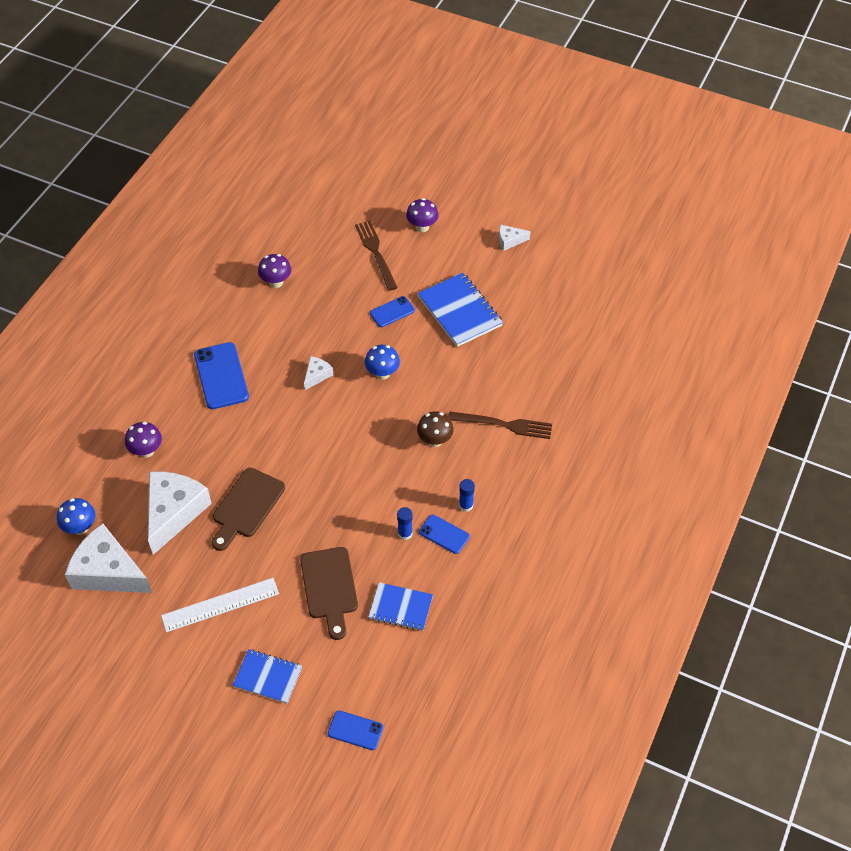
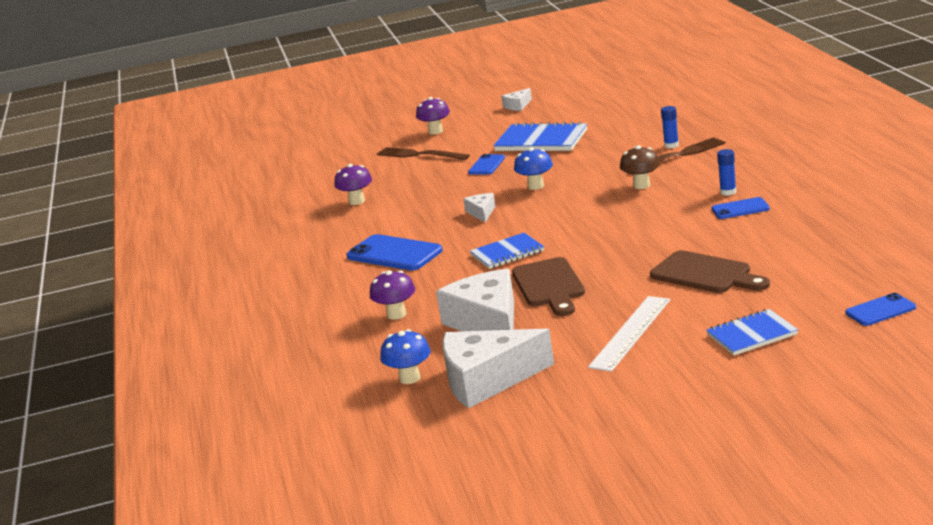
camera: 35 degrees left, 30 degrees down
(400, 608) = (782, 249): blue notebook -> blue notebook (507, 253)
(405, 533) = (709, 224): blue glue stick -> blue glue stick (671, 145)

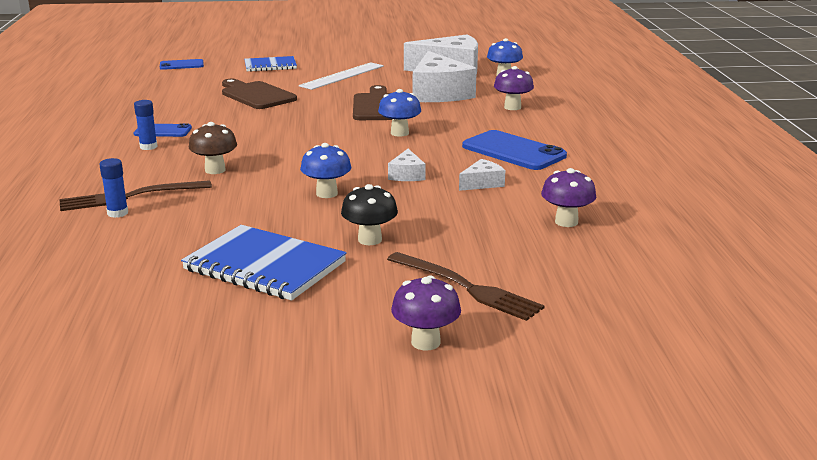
camera: 175 degrees left, 0 degrees up
(486, 165) = (370, 240): blue phone -> black mushroom
(507, 253) = (399, 133): blue notebook -> blue mushroom
(518, 106) = (234, 376): white cheese -> white cheese (482, 183)

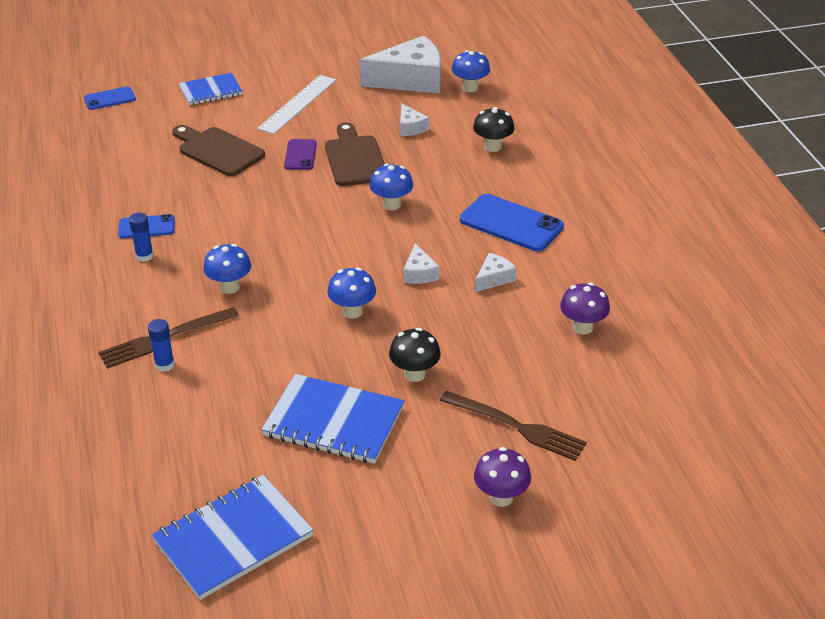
camera: 10 degrees left, 15 degrees up
(98, 346) = (233, 539): none -> blue notebook
(215, 170) = (229, 287): brown mushroom -> blue mushroom
(329, 101) = (300, 155): none -> purple phone
(439, 93) = (410, 127): white cheese -> white cheese, size x0.46
(512, 107) = (492, 147): purple mushroom -> black mushroom

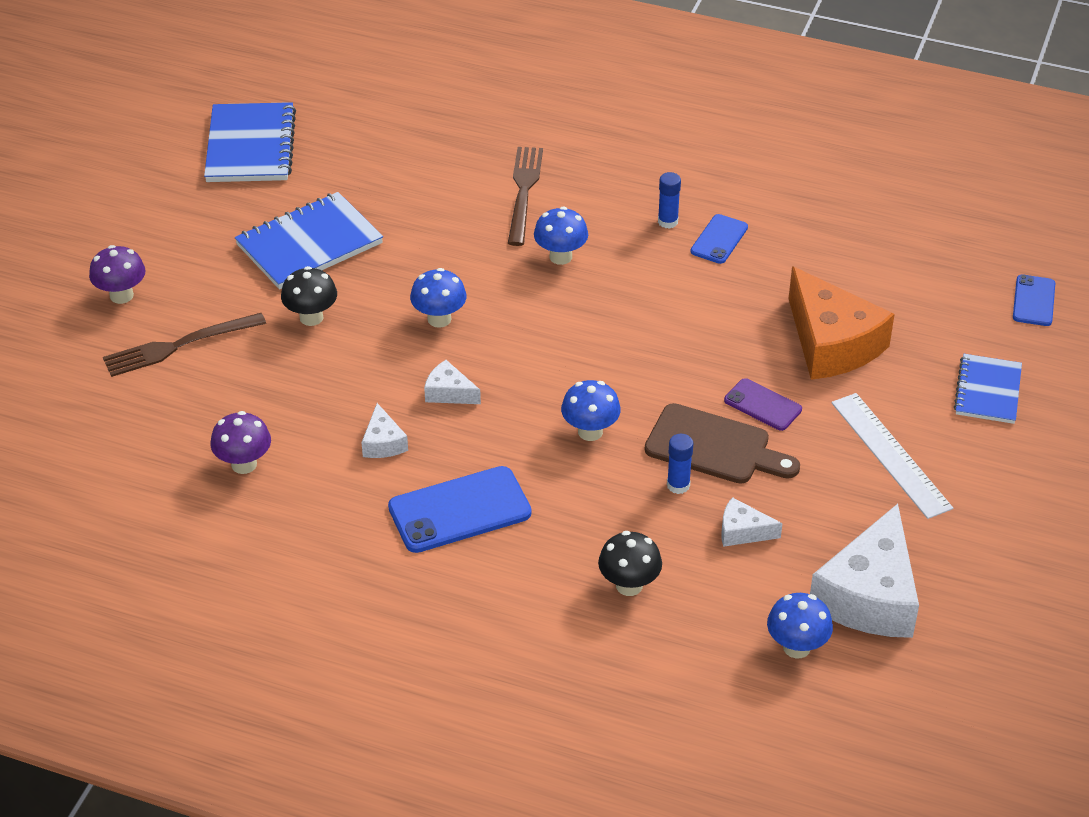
camera: 125 degrees right, 5 degrees up
(164, 365) = (487, 180): blue glue stick -> blue glue stick (678, 485)
(218, 151) = (831, 343): brown cutting board -> orange cheese

